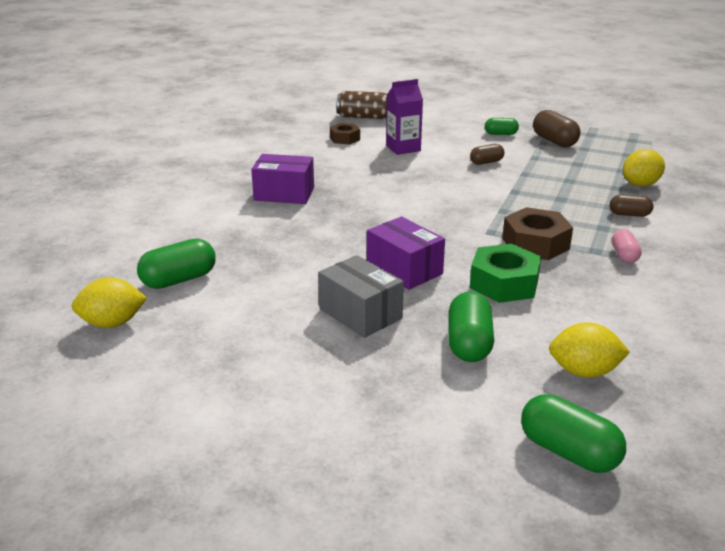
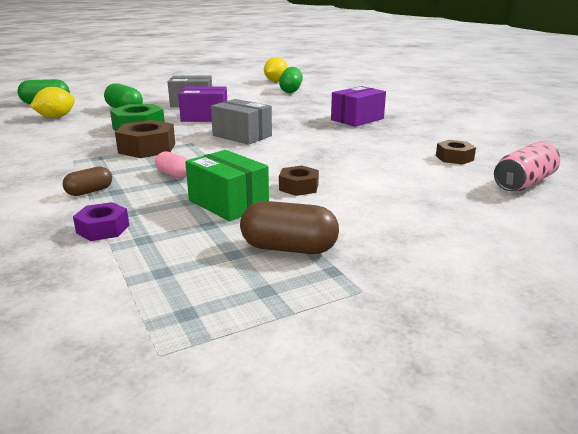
camera: 130 degrees right, 5 degrees down
(364, 117) = (524, 183): brown can -> pink can
(403, 148) = (393, 169): purple carton -> none
(427, 221) = (242, 136): none -> grey box
(486, 162) = (299, 187): brown capsule -> brown nut
(501, 134) = (366, 228): green capsule -> none
(547, 170) = (228, 203): none -> green box
(624, 256) = (70, 162): pink capsule -> pink capsule (174, 175)
(640, 184) = (103, 229): yellow lemon -> purple nut

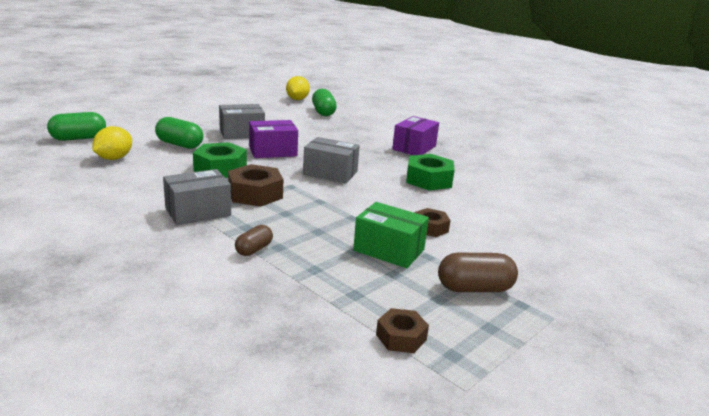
camera: 20 degrees left, 0 degrees up
(76, 159) = (198, 212): none -> grey box
(103, 229) = (309, 288): purple nut -> none
(174, 175) = (312, 223): pink capsule -> none
(344, 146) = (429, 180): none -> green nut
(454, 158) = (523, 187): brown nut -> brown nut (401, 337)
(524, 183) = (588, 209): pink can -> none

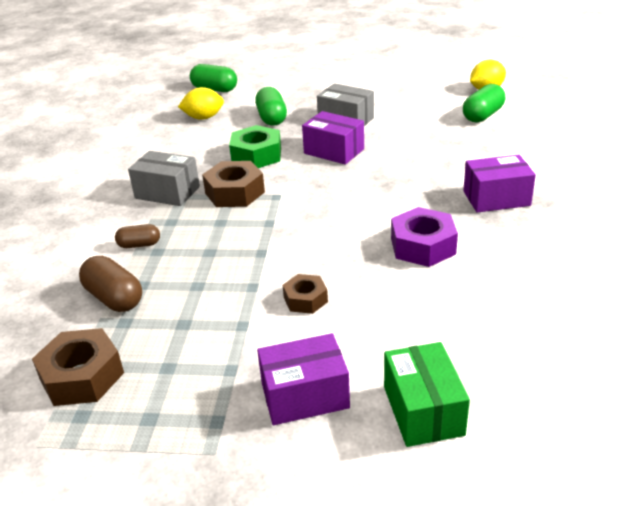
camera: 55 degrees right, 10 degrees up
(330, 173) = (338, 196): grey box -> none
(389, 250) = (225, 300): green box -> green box (423, 410)
(401, 337) = (82, 376): brown nut -> brown nut, size x1.65
(429, 180) = (423, 246): green nut -> purple nut
(474, 288) = (213, 379): brown capsule -> brown capsule (114, 298)
(528, 267) = (305, 395): none -> purple box

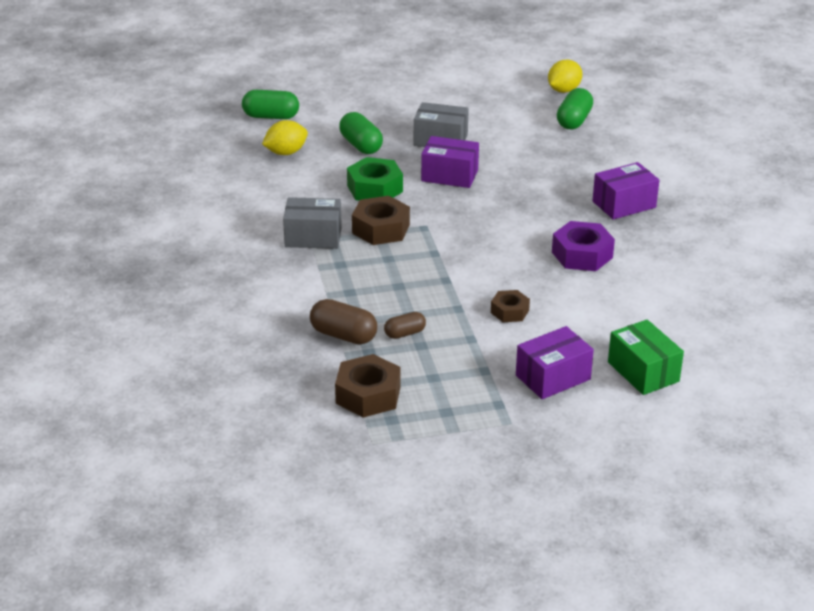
camera: 20 degrees left, 0 degrees up
(139, 245) = (327, 289): brown capsule -> brown capsule (405, 333)

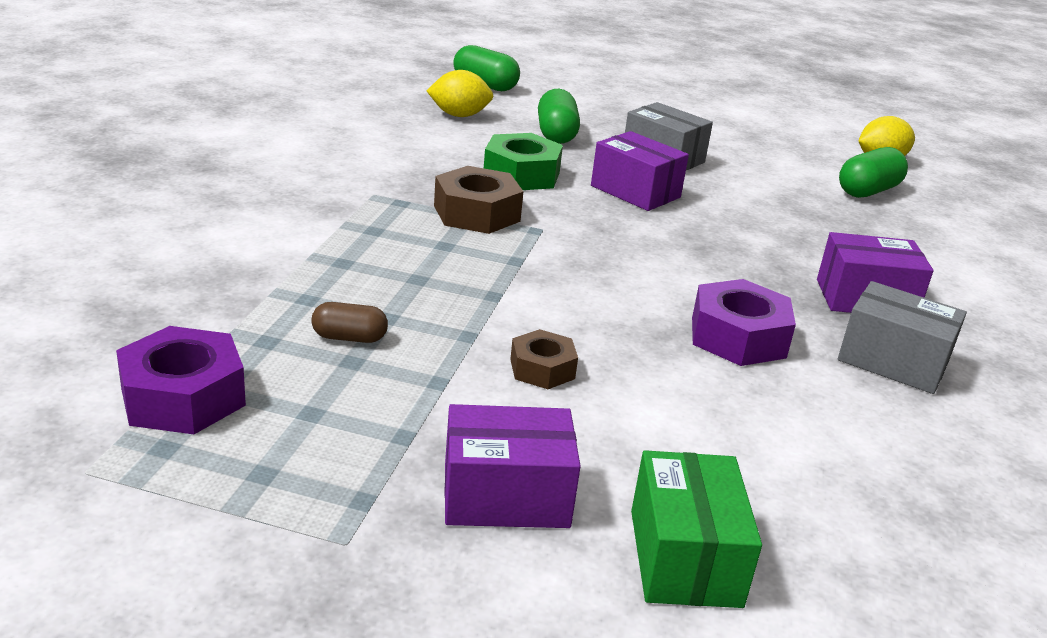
camera: 25 degrees right, 5 degrees down
(313, 237) = (380, 194): grey box -> grey box (893, 361)
(343, 335) = (263, 308): brown capsule -> none
(368, 395) = (183, 397): brown nut -> purple nut

